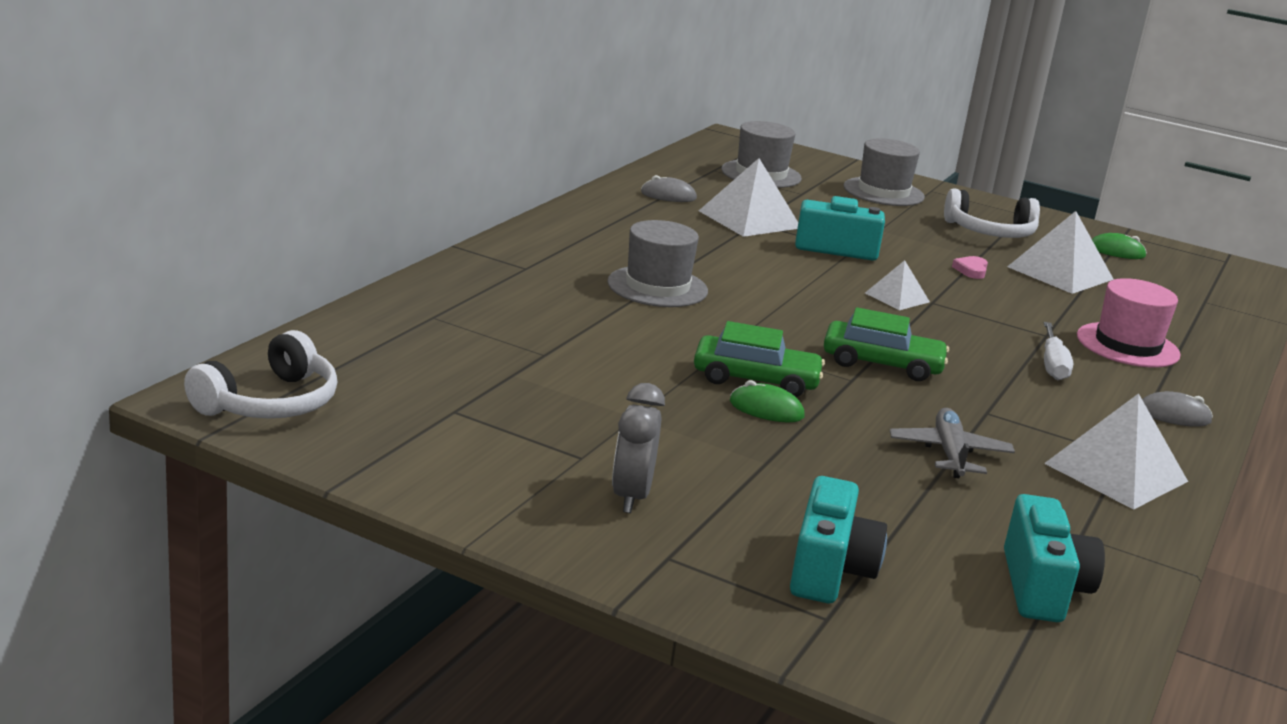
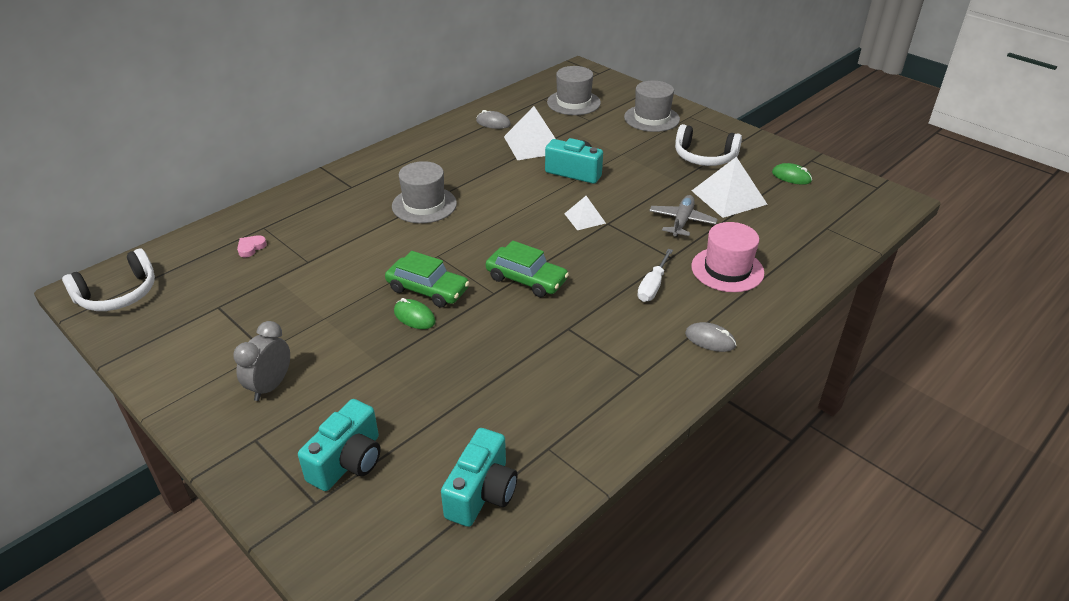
camera: 20 degrees right, 15 degrees up
(949, 453) = (511, 364): grey plane -> grey plane (682, 221)
(971, 270) = (660, 194): pink heart -> pink heart (251, 248)
(1115, 472) = (621, 391): white pyramid -> none

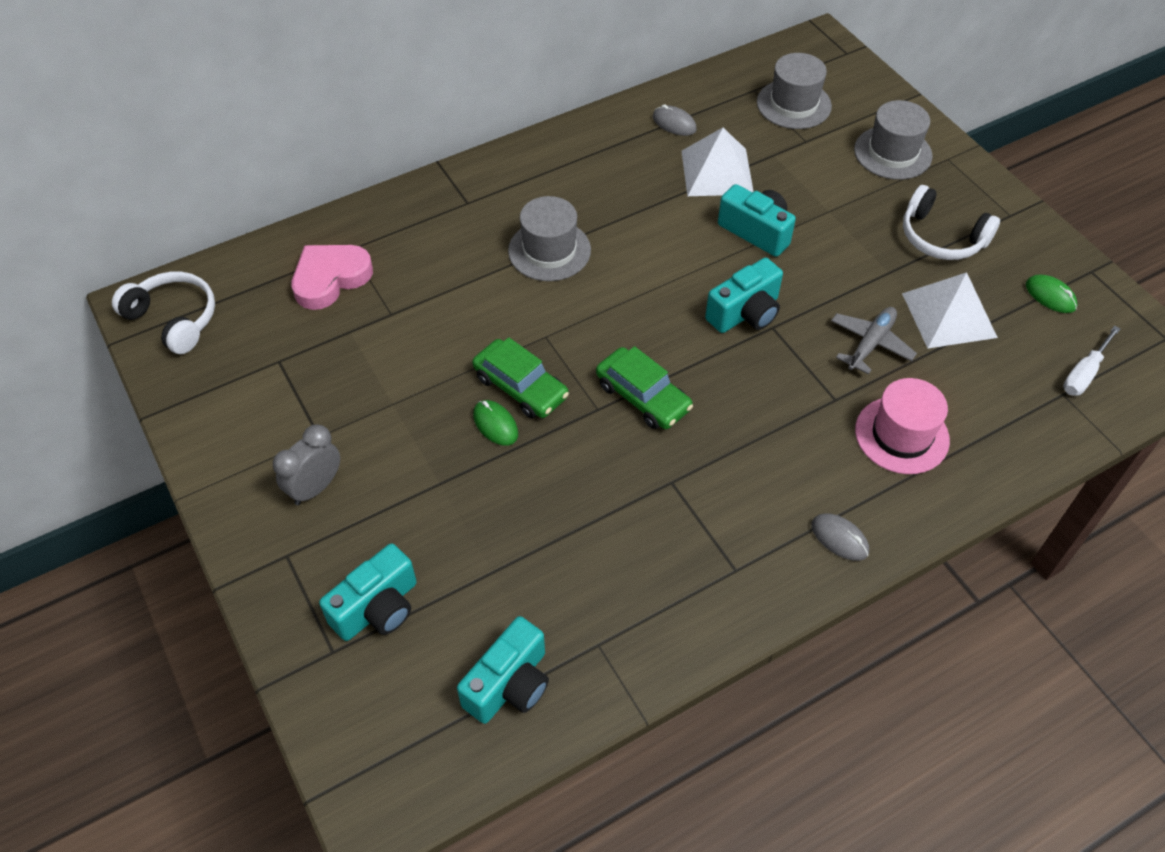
camera: 15 degrees right, 15 degrees up
(118, 294) = (174, 319): white headphones -> white headphones turned 120 degrees counterclockwise
(251, 248) = (330, 278): pink heart -> pink heart, size x2.26
(585, 218) = (745, 313): white pyramid -> turquoise camera
(652, 286) = (796, 441): white screwdriver -> white screwdriver (1083, 374)

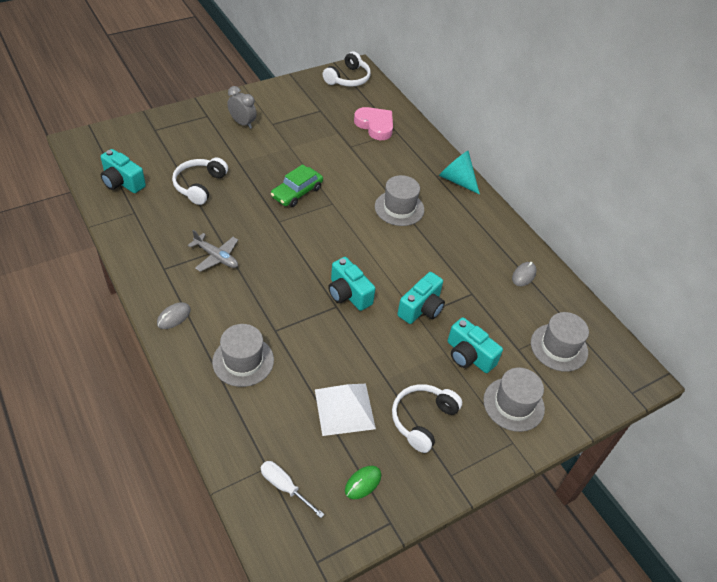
camera: 85 degrees right, 5 degrees down
(377, 608) = (173, 142): turquoise camera -> turquoise camera (469, 356)
(477, 178) = (457, 180): none -> turquoise cone
(495, 424) = (272, 182): green mouse -> none
(511, 541) = (199, 185): none -> white headphones
(643, 396) = (285, 240): green car -> none
(717, 172) = (477, 293): white pyramid -> none
(870, 344) = (320, 357): grey plane -> grey plane (216, 257)
(901, 435) = (243, 361): pink hat -> grey hat

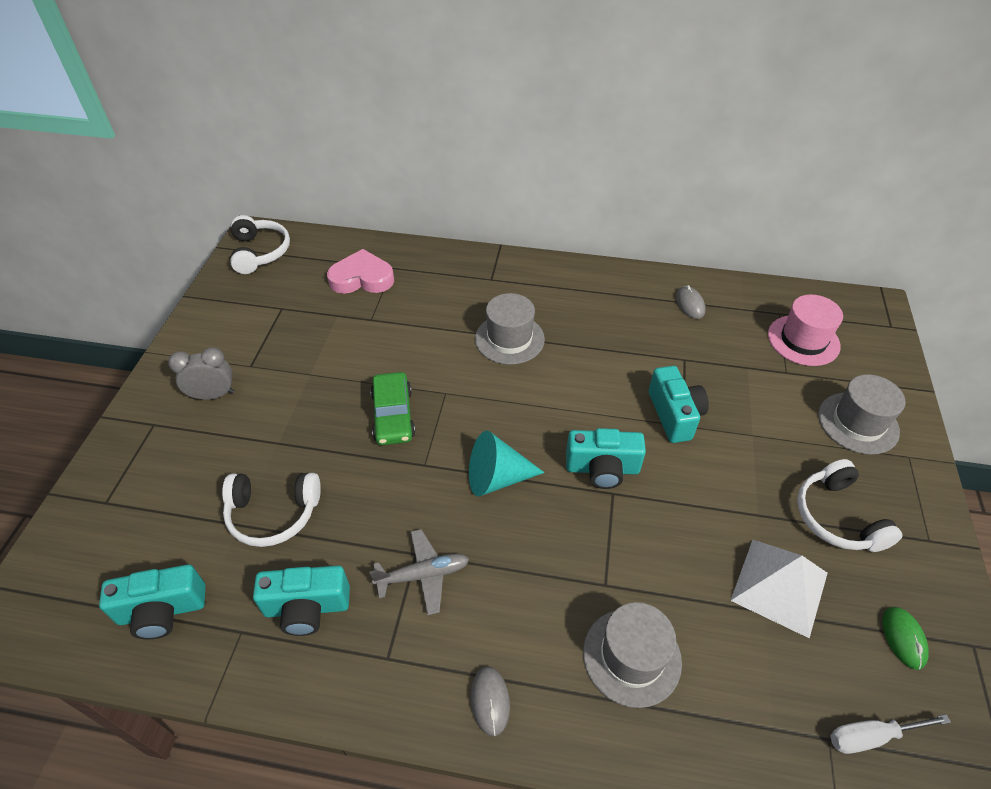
camera: 45 degrees left, 0 degrees up
(199, 185) = (273, 513): white headphones -> white headphones turned 60 degrees counterclockwise
(457, 180) = (513, 268): turquoise cone -> turquoise cone (497, 478)
(469, 356) = (770, 417): turquoise camera -> turquoise camera (307, 607)
(559, 347) = (803, 340): grey hat -> pink hat

